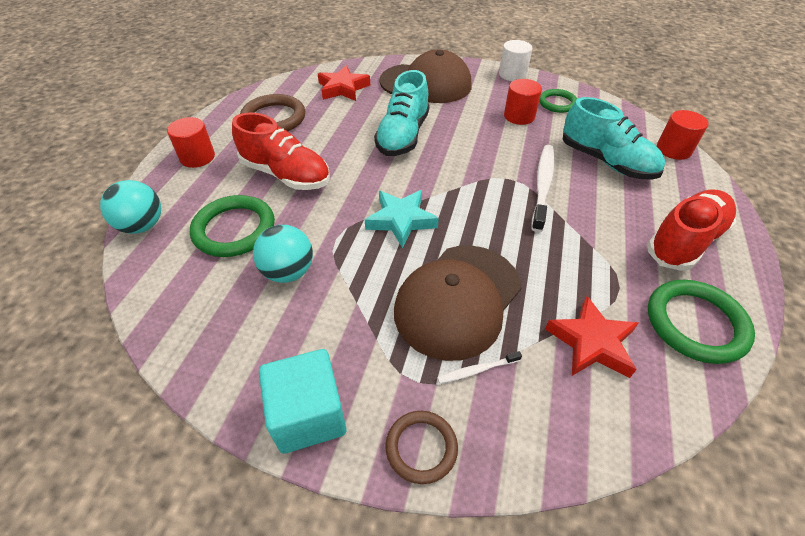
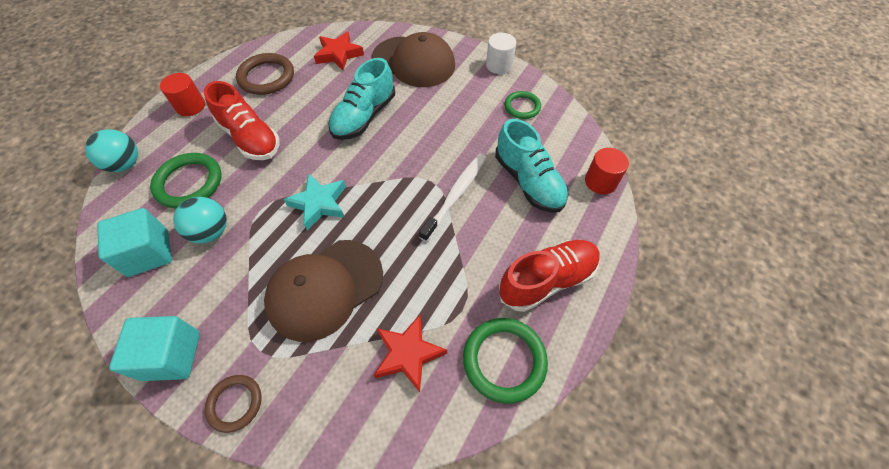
camera: 15 degrees right, 10 degrees up
(219, 310) = (149, 253): none -> turquoise cube
(477, 370) = (307, 353): white toothbrush -> none
(519, 116) = (478, 115): red cylinder -> none

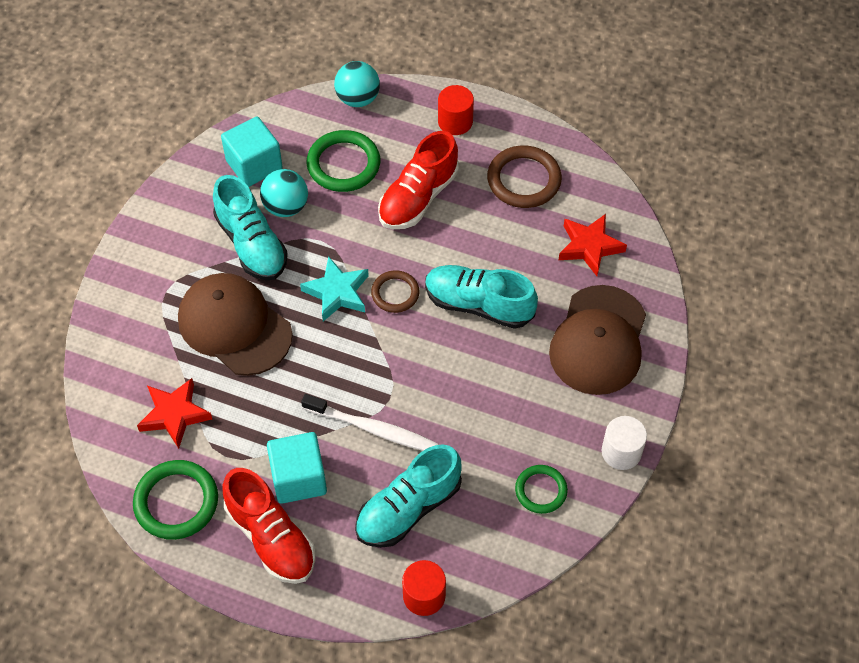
camera: 80 degrees right, 0 degrees up
(171, 355) = (155, 225): turquoise cube -> turquoise cube (299, 478)
(235, 403) = (118, 288): brown ring -> brown ring (395, 293)
(239, 264) = (251, 244): none -> turquoise shoe

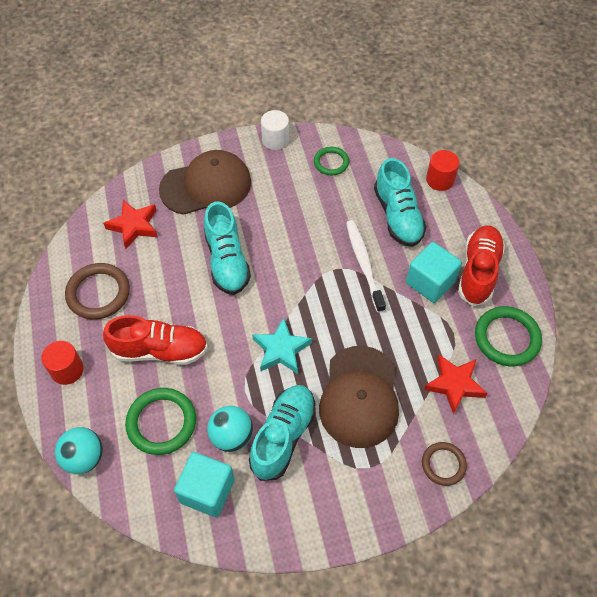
camera: 125 degrees left, 0 degrees up
(395, 293) = (254, 314): brown ring -> brown ring (443, 464)
(408, 508) = (398, 216): turquoise shoe -> turquoise shoe turned 60 degrees clockwise

